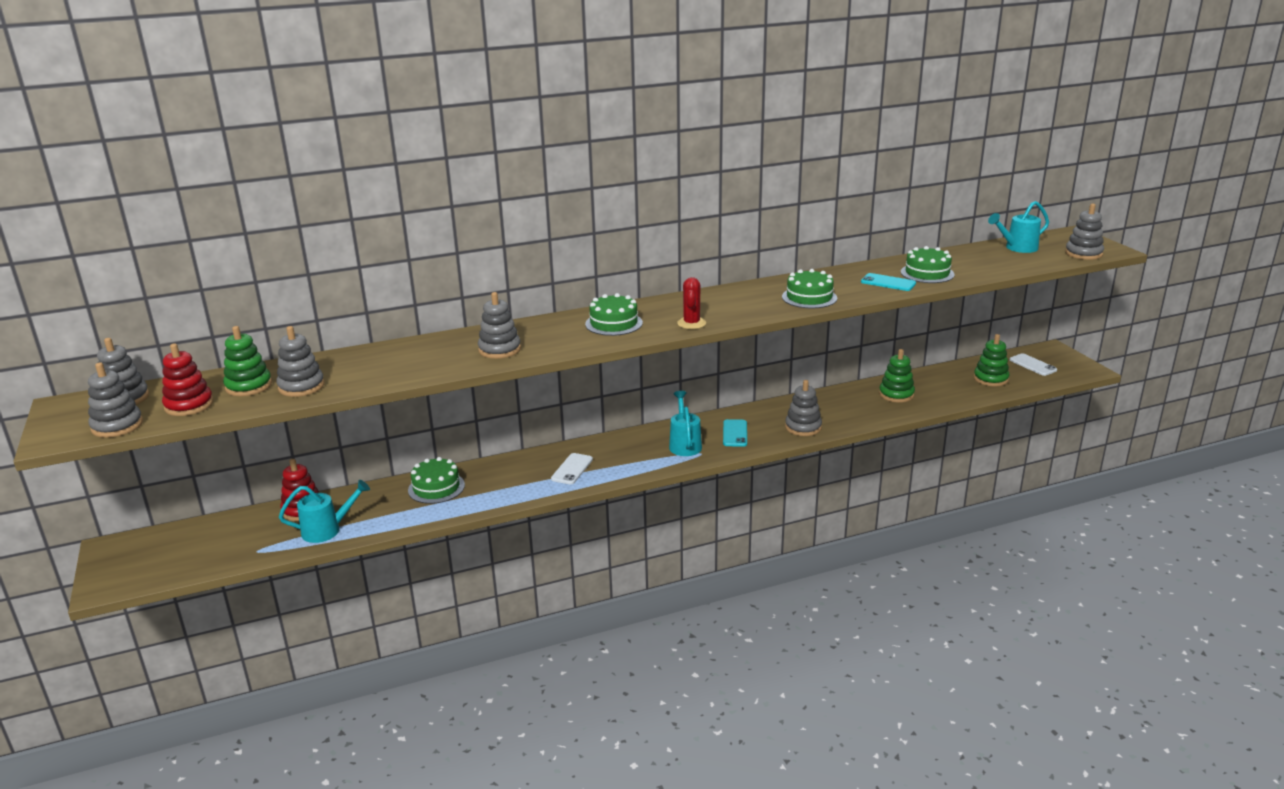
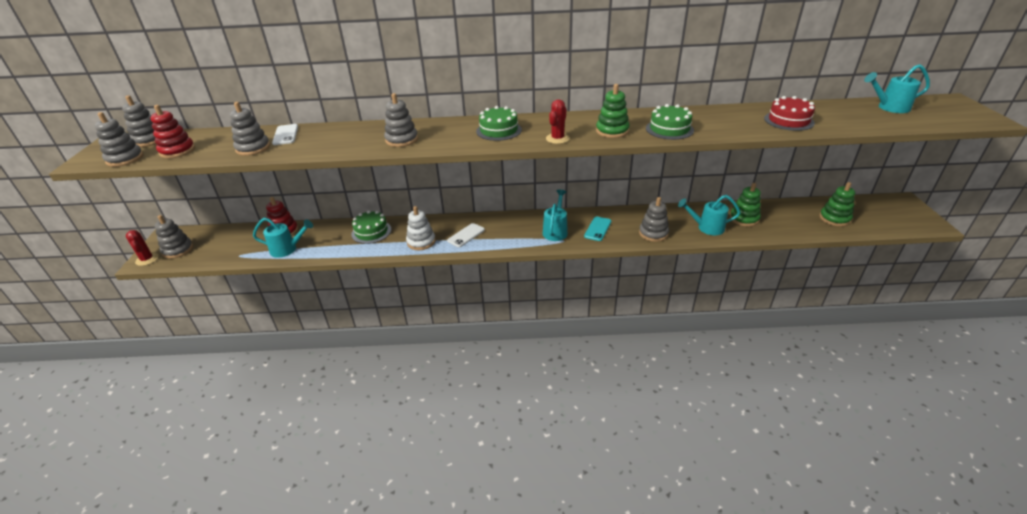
camera: 20 degrees right, 10 degrees up
(107, 583) = (147, 259): none -> red cactus
(248, 386) = (224, 143): green stacking toy -> green stacking toy (612, 131)
(516, 487) = (421, 242): none -> white stacking toy
(860, 411) = (706, 228): none -> turquoise watering can
(888, 283) = (747, 125): turquoise phone -> none
(927, 273) = (788, 121): green cake -> red cake
(1033, 365) = (879, 212): white phone -> white phone (285, 135)
(1083, 253) = (957, 120): grey stacking toy -> grey stacking toy (178, 250)

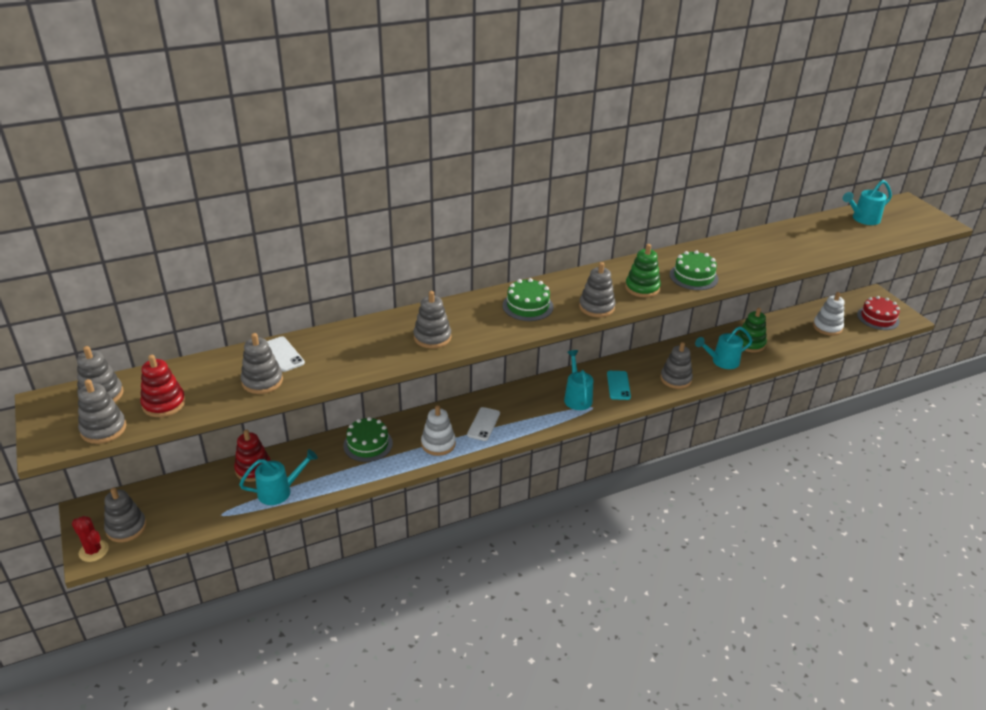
camera: 25 degrees left, 0 degrees up
(557, 139) = (596, 307): red cactus -> grey stacking toy
(788, 121) = (790, 249): red cake -> red cake (878, 318)
(834, 218) = (827, 327): green stacking toy -> white stacking toy

